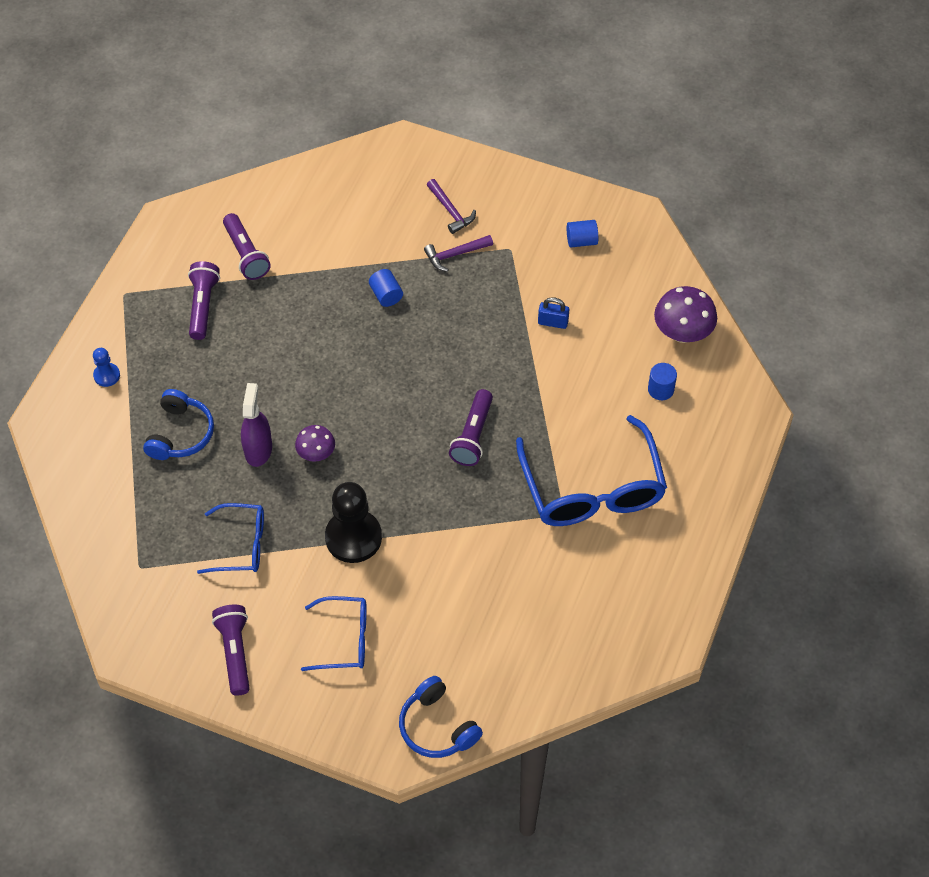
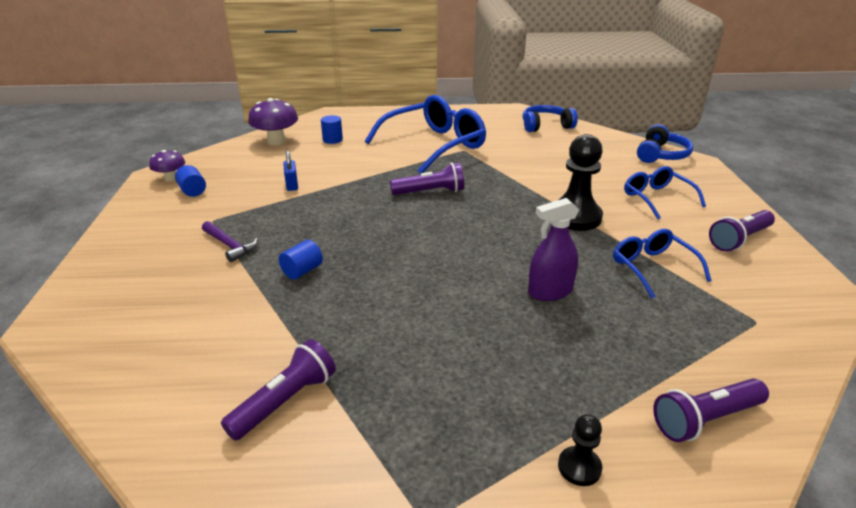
camera: 115 degrees left, 25 degrees down
(107, 375) = (579, 467): blue pawn -> black pawn
(180, 434) = (589, 354): blue headphones -> blue headphones (545, 126)
(203, 306) = (396, 410): purple flashlight -> purple flashlight (706, 419)
(316, 453) = (519, 257): purple mushroom -> purple mushroom (171, 178)
(451, 211) = (167, 262): purple hammer -> none

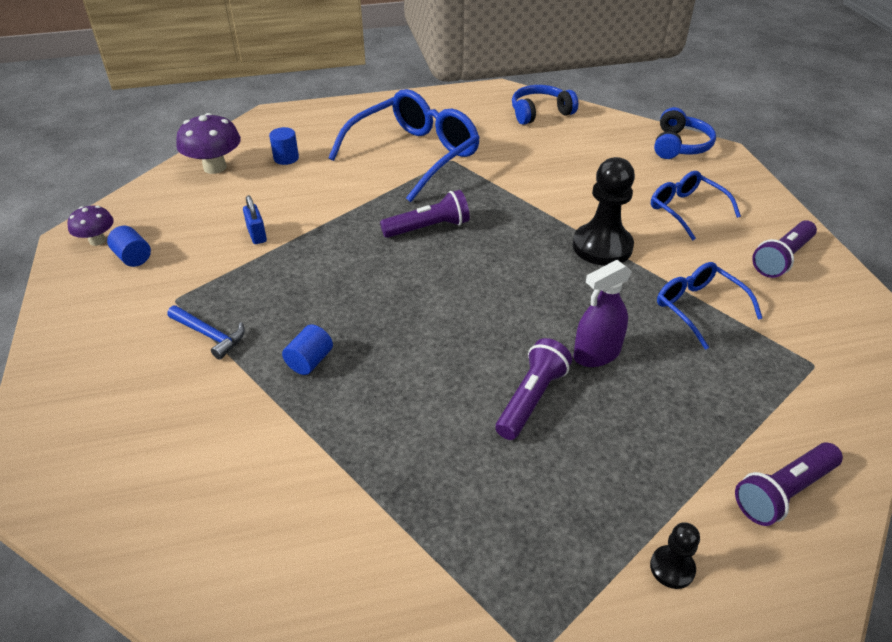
camera: 10 degrees left, 10 degrees up
(230, 245) = (210, 335): purple hammer -> blue hammer
(285, 401) = (345, 539): purple flashlight -> purple flashlight (531, 399)

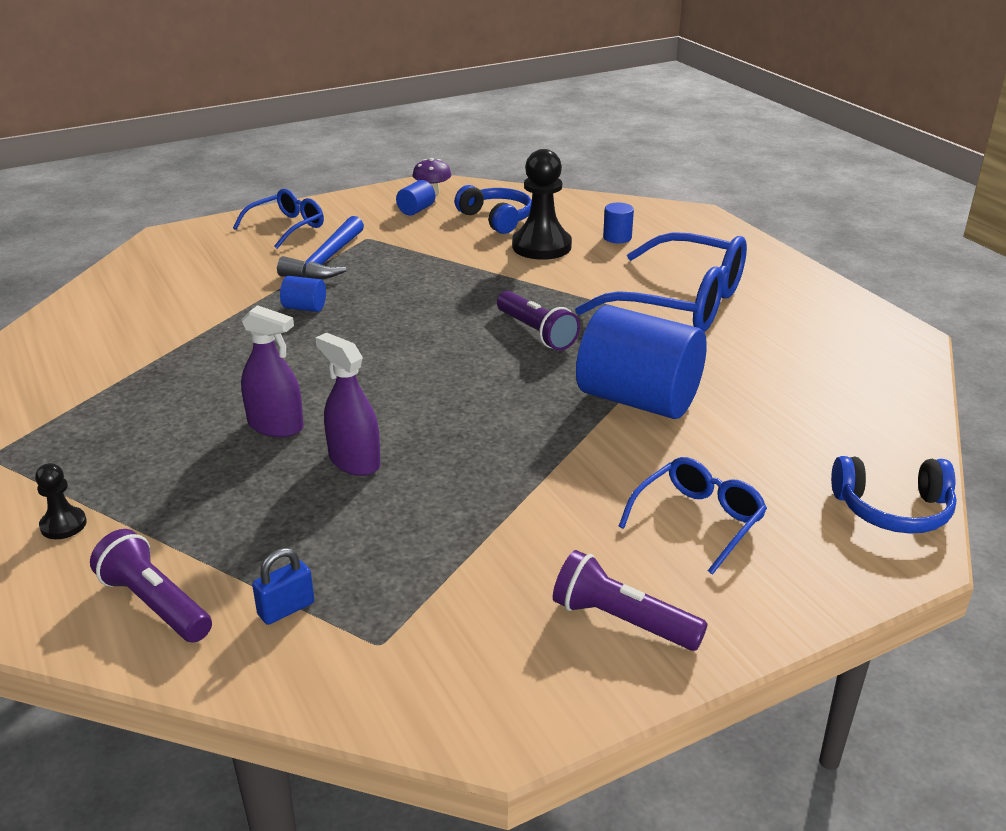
camera: 75 degrees right, 10 degrees down
(210, 335) = (326, 261): blue hammer -> blue hammer, size x1.55
(215, 167) = (574, 210): purple mushroom -> none
(257, 235) = (475, 251): blue padlock -> blue padlock (286, 609)
(531, 399) = (276, 426): purple flashlight -> purple spray bottle
(540, 113) = (872, 375): blue headphones -> blue headphones (496, 219)
(543, 202) = (638, 400): none -> blue cylinder
(602, 246) = (563, 451): black pawn -> black pawn (541, 246)
(698, 308) = (466, 536): blue glasses -> blue glasses (287, 227)

